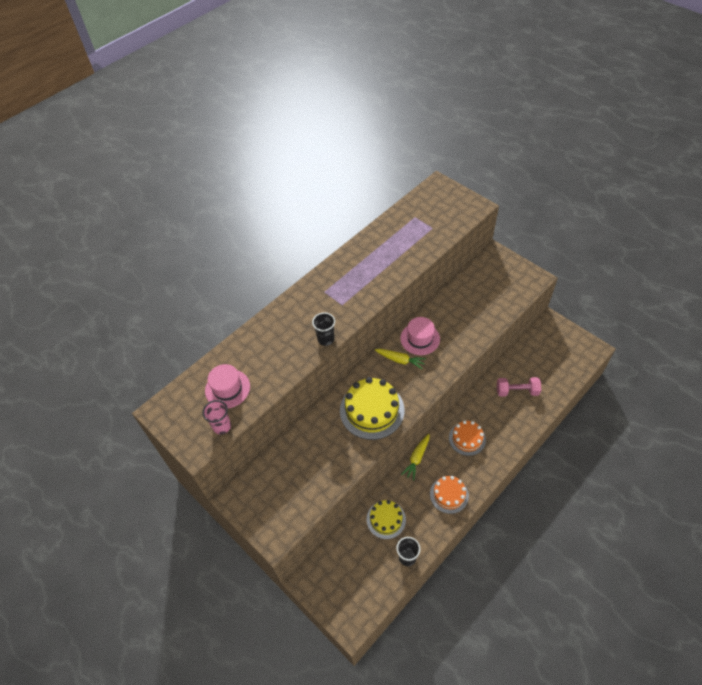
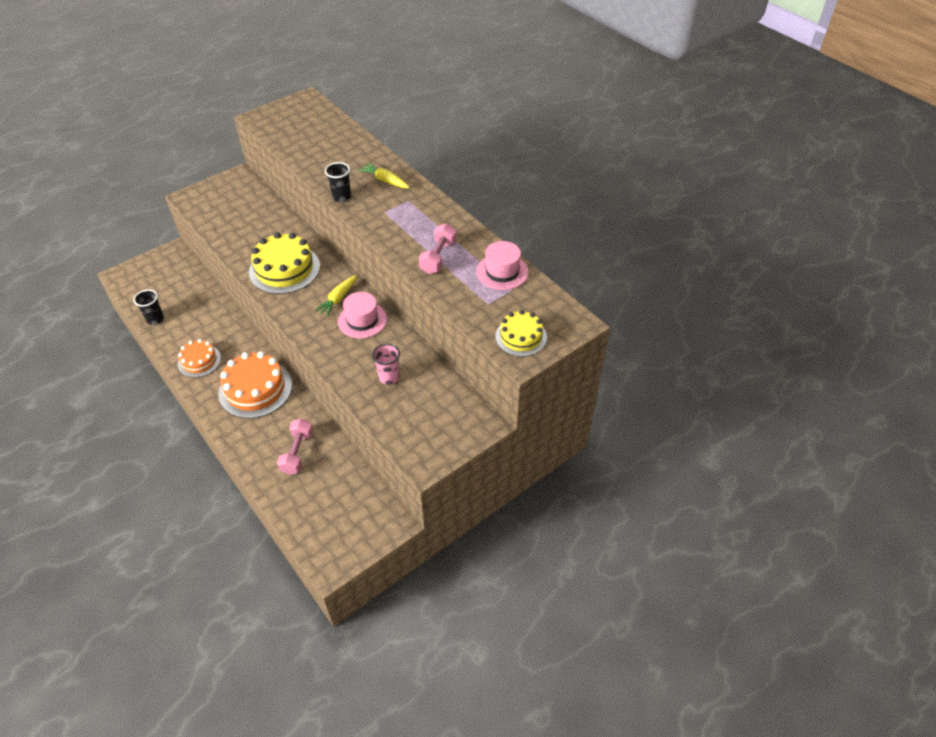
camera: 95 degrees right, 5 degrees down
(222, 426) = (272, 131): pink cup -> pink cup (389, 377)
(227, 388) = (311, 134): pink hat -> pink hat (502, 272)
(386, 519) = (199, 309): yellow cake -> yellow cake (521, 337)
(390, 261) = (438, 257): none -> pink dumbbell
(417, 458) = (252, 341): yellow carrot -> yellow carrot (385, 180)
(467, 438) = (255, 389): orange cake -> orange cake, size x1.67

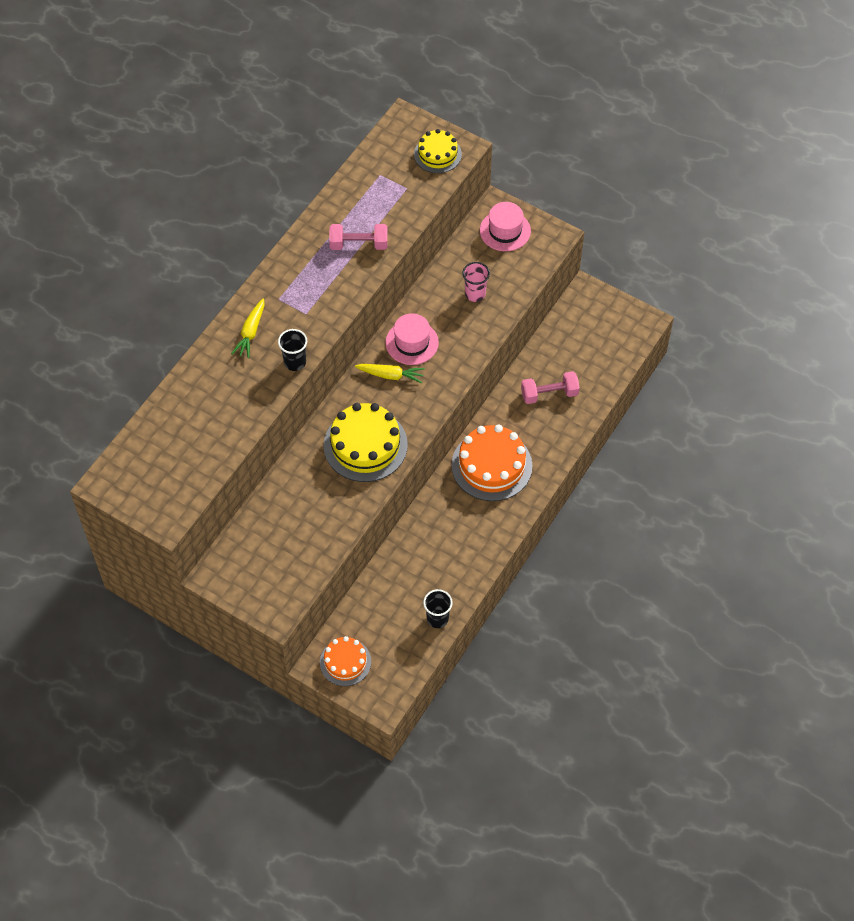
camera: 110 degrees left, 10 degrees up
(199, 361) = (478, 538): orange cake -> orange cake (345, 662)
(502, 272) = (359, 189): pink hat -> pink hat (505, 230)

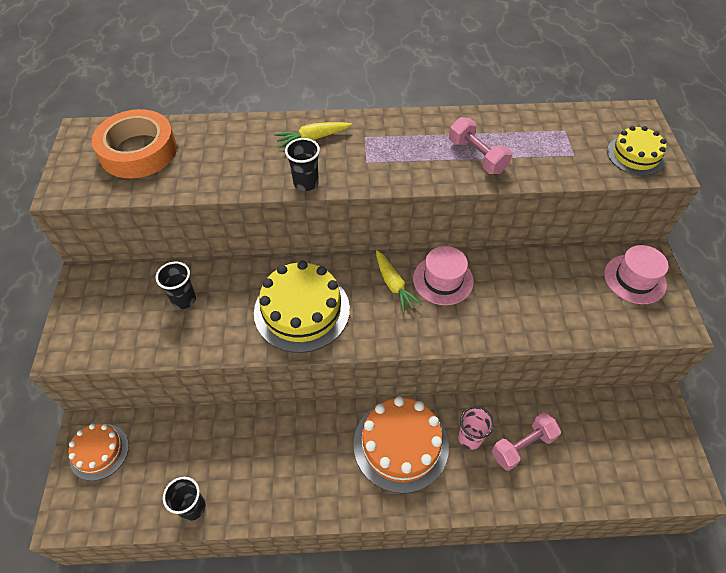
camera: 55 degrees right, 5 degrees down
(164, 453) = (138, 151): none -> orange tape
(292, 516) = (184, 300): none -> black cup
(475, 294) = (543, 297): pink cup -> pink cup (470, 438)
(549, 394) = (522, 446): pink dumbbell -> pink dumbbell turned 75 degrees counterclockwise

